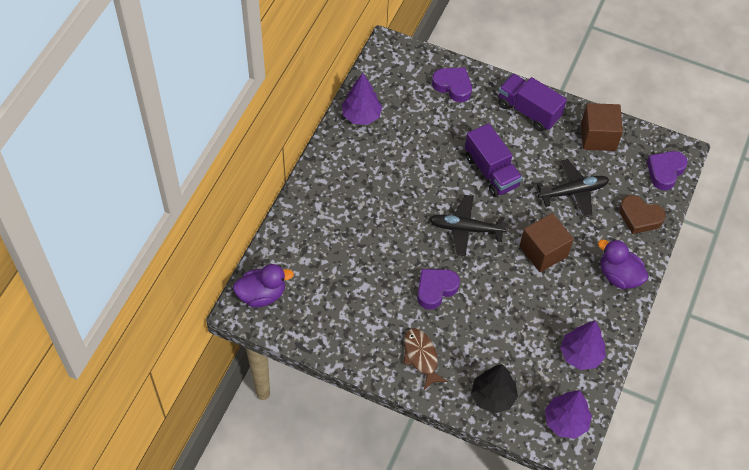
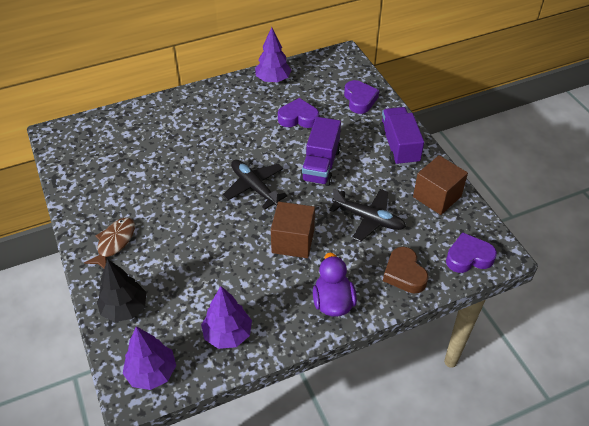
camera: 45 degrees right, 10 degrees down
(262, 294) = (75, 134): purple duck -> none
(435, 289) = (182, 209): purple heart -> purple heart (298, 118)

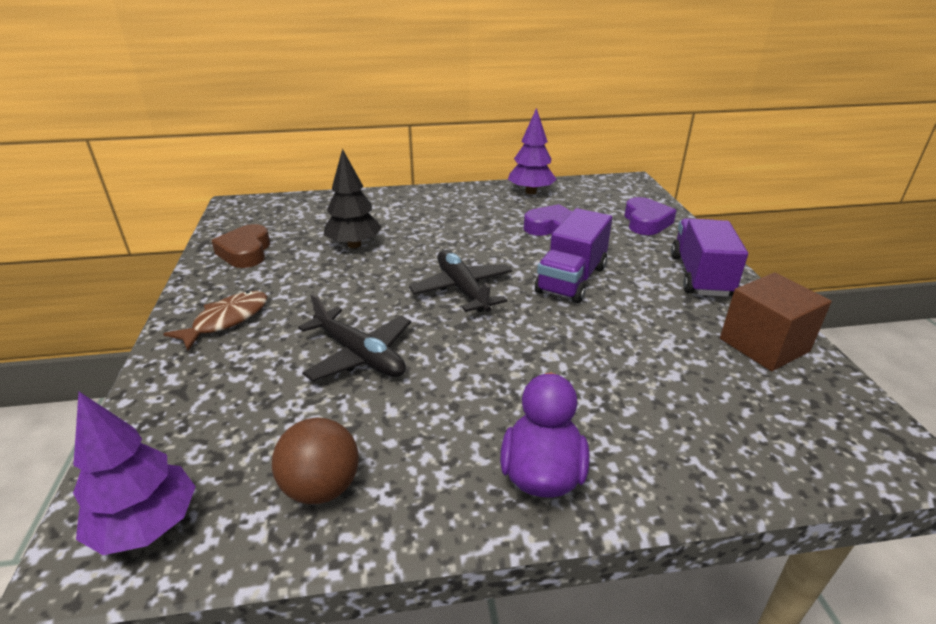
camera: 15 degrees right, 15 degrees down
(124, 309) = (178, 408): black tree -> black tree (354, 245)
(227, 334) = (322, 487): purple tree -> brown ball
(293, 241) = (497, 364): brown cube -> none
(368, 219) = (636, 356): black plane -> black plane (360, 355)
(404, 274) = (695, 452): brown heart -> brown heart (245, 252)
(468, 257) = (832, 448): purple heart -> none

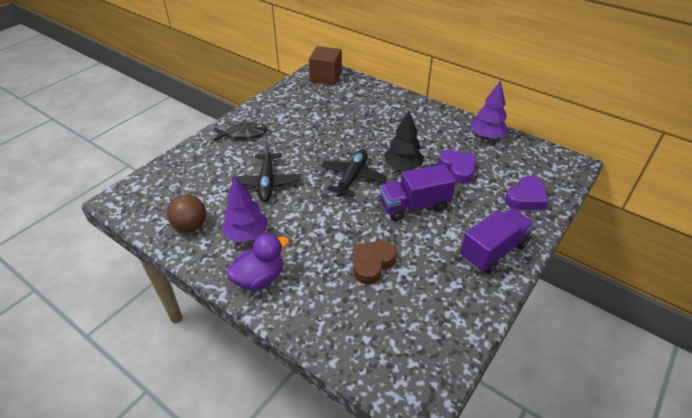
camera: 45 degrees right, 10 degrees up
(147, 526) = (137, 201): purple tree -> purple tree (247, 234)
(226, 320) = (243, 134): brown fish -> black fish
(245, 252) = (291, 100): brown heart -> brown heart (372, 264)
(354, 245) = (340, 122): black tree -> black tree (402, 167)
(764, 345) = (452, 309): brown cube -> brown cube (326, 77)

